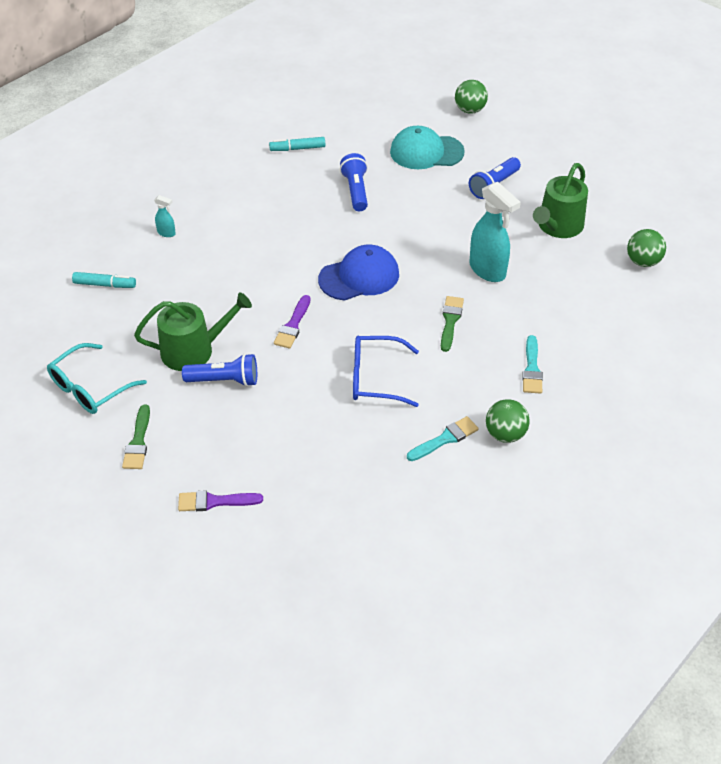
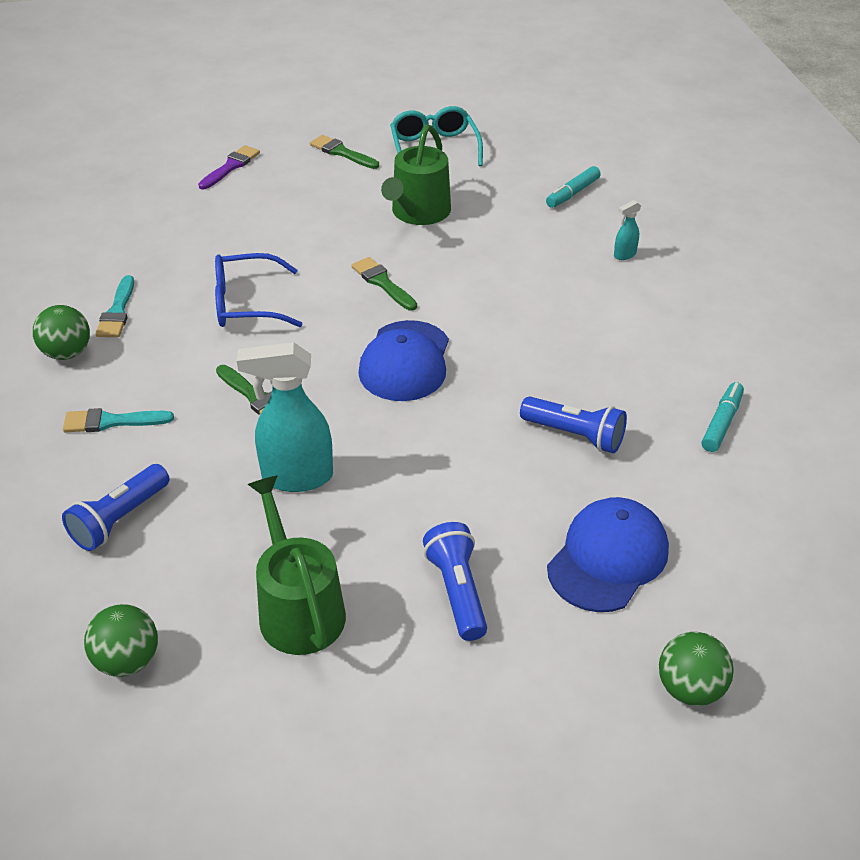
camera: 125 degrees right, 5 degrees down
(224, 380) = (357, 216): blue flashlight -> blue flashlight (120, 519)
(293, 325) = (382, 283): purple brush -> green brush
(375, 378) = (246, 304): blue glasses -> blue glasses turned 135 degrees counterclockwise
(426, 152) = (608, 558): turquoise cap -> blue cap
(532, 369) = (111, 421): turquoise brush -> turquoise brush turned 45 degrees counterclockwise

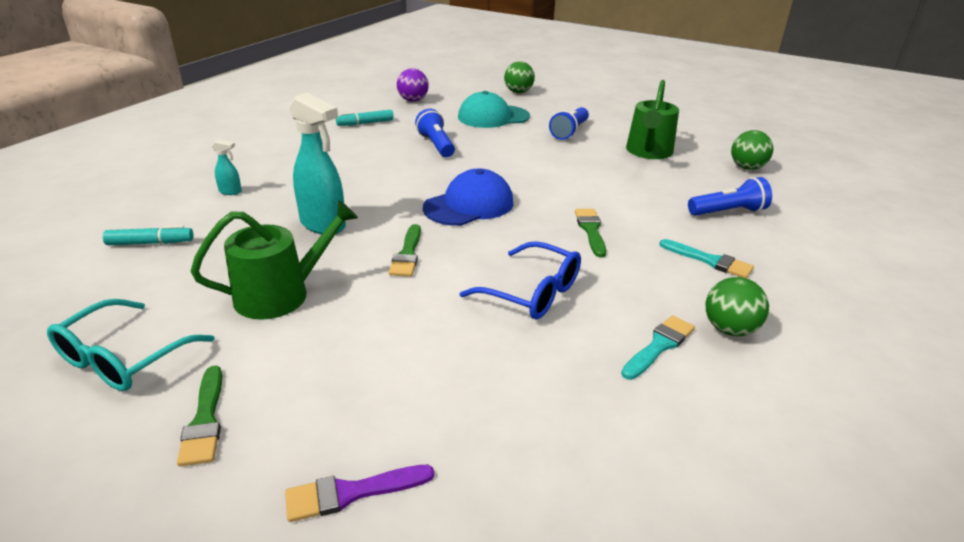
camera: 140 degrees left, 10 degrees down
(296, 477) = (604, 187): turquoise spray bottle -> turquoise spray bottle (323, 225)
(608, 558) = (493, 117): blue cap -> turquoise cap
(776, 525) = (413, 100): none -> purple ball

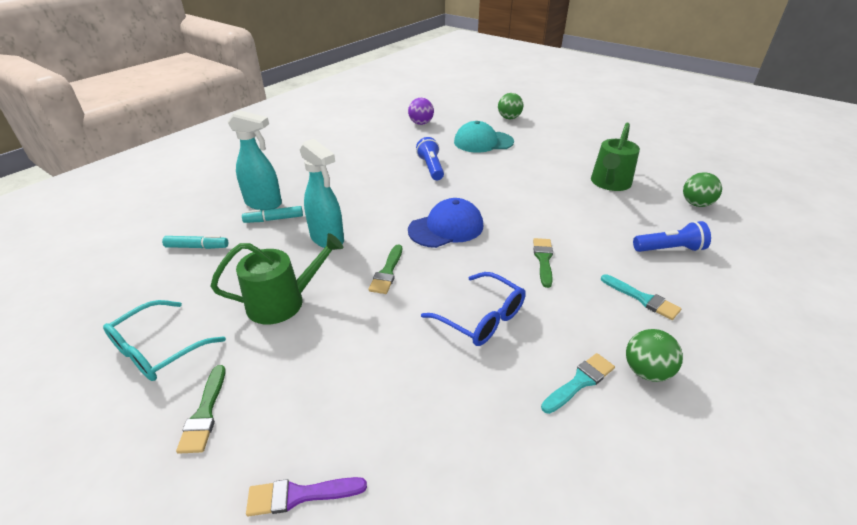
camera: 10 degrees right, 5 degrees up
(230, 192) = (264, 204): turquoise spray bottle -> turquoise spray bottle, size x2.21
(365, 123) = (378, 144): turquoise marker -> turquoise marker (274, 219)
(569, 132) = (544, 159): blue flashlight -> none

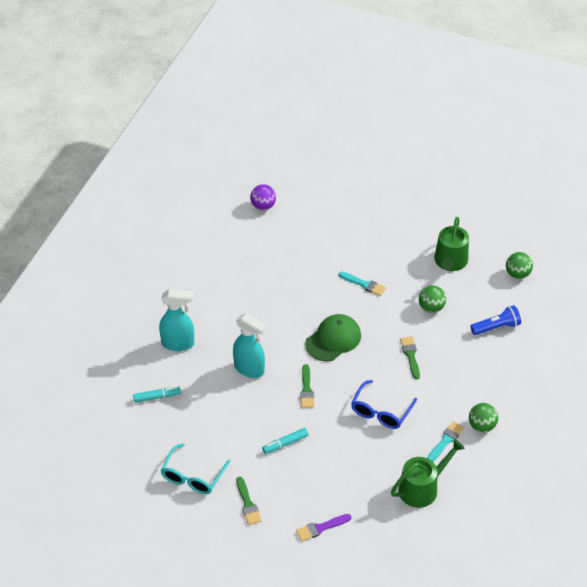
camera: 15 degrees left, 10 degrees up
(274, 219) = (197, 358): turquoise marker -> turquoise marker (285, 443)
(283, 302) = (248, 428): green watering can -> green watering can (422, 488)
(431, 167) = (297, 271): blue flashlight -> none
(446, 228) = (333, 339): blue cap -> green cap
(482, 318) = (381, 412): blue glasses -> blue glasses turned 90 degrees clockwise
(483, 142) = (332, 225): turquoise cap -> none
(509, 118) = (346, 180): green ball -> green ball (431, 308)
(642, 299) = (479, 375): turquoise brush -> turquoise brush (364, 284)

